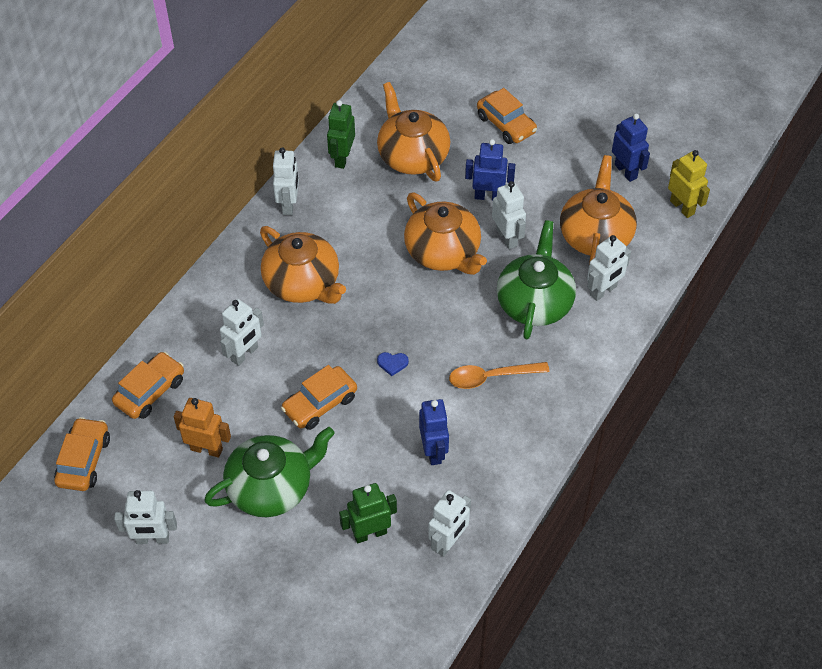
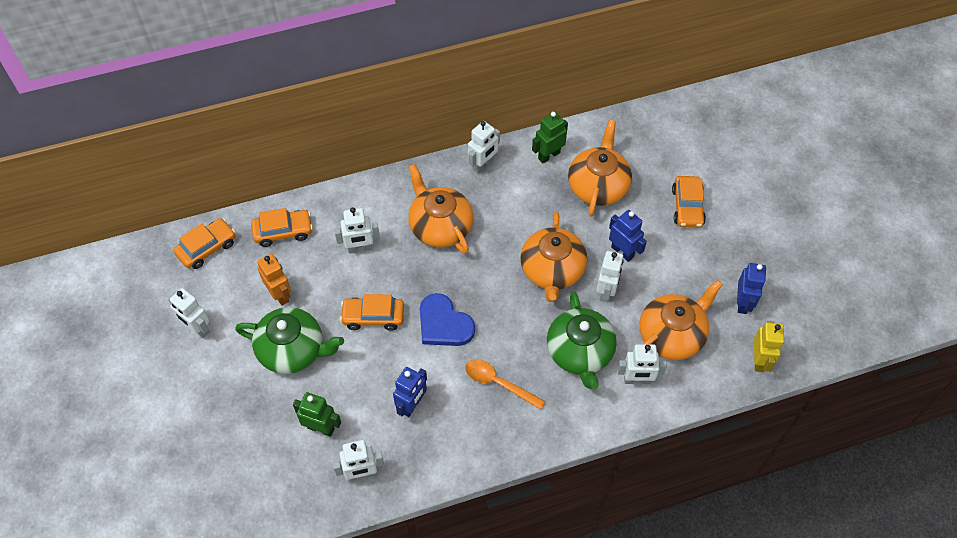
camera: 40 degrees right, 5 degrees up
(303, 283) = (440, 226): orange teapot -> orange teapot turned 150 degrees clockwise
(392, 363) = (444, 324): blue heart -> blue heart, size x2.42
(535, 302) = (580, 352): green teapot -> green teapot turned 120 degrees clockwise

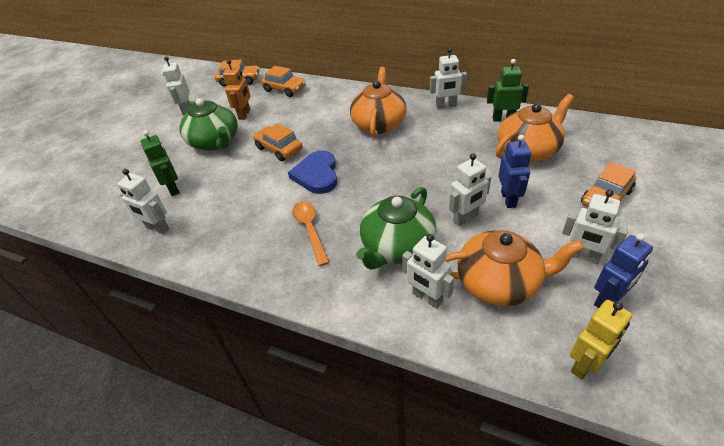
camera: 45 degrees right, 15 degrees down
(360, 248) = (315, 114): white robot -> white robot (583, 256)
(412, 405) = (238, 208): blue robot -> none
(552, 270) = (433, 183): orange teapot -> none

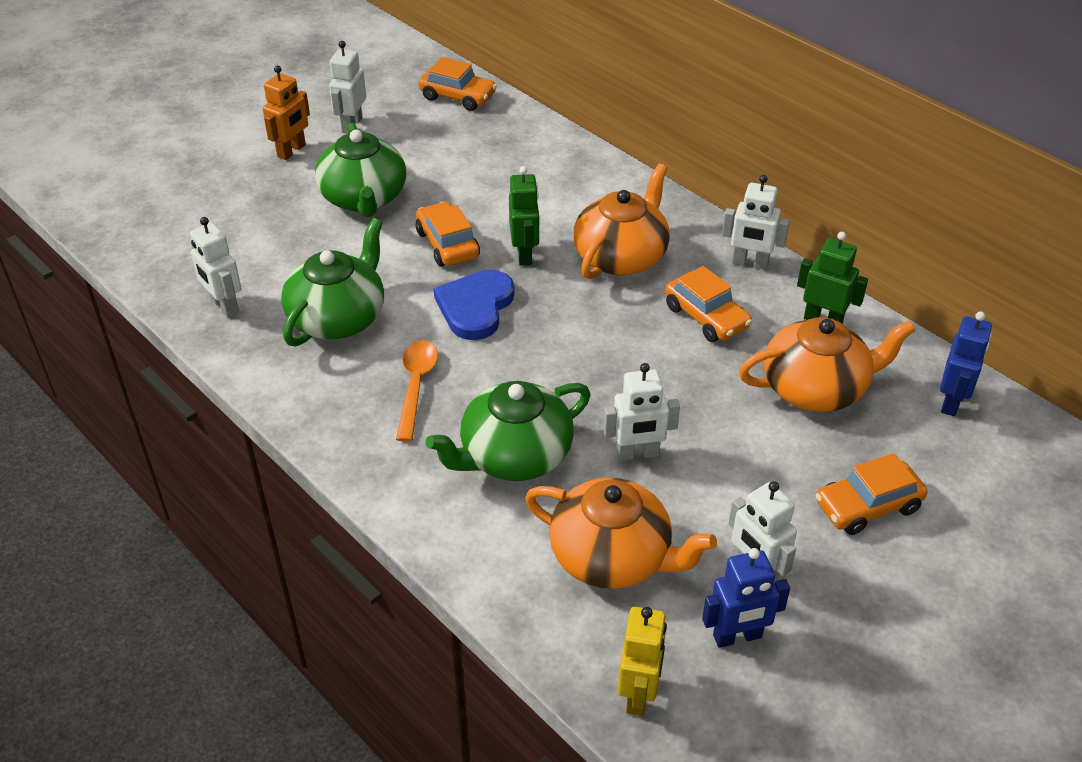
camera: 20 degrees right, 0 degrees up
(173, 188) = (271, 253): green robot -> green robot (525, 254)
(237, 209) = (338, 318): none -> green teapot
(244, 114) = (431, 165): orange robot -> orange robot (292, 151)
(284, 89) = (518, 139): orange car -> orange car (706, 317)
(427, 298) = (505, 536): white robot -> none
(508, 199) = (721, 451): blue robot -> blue robot (951, 402)
(585, 364) = (638, 694): yellow robot -> yellow robot turned 60 degrees counterclockwise

